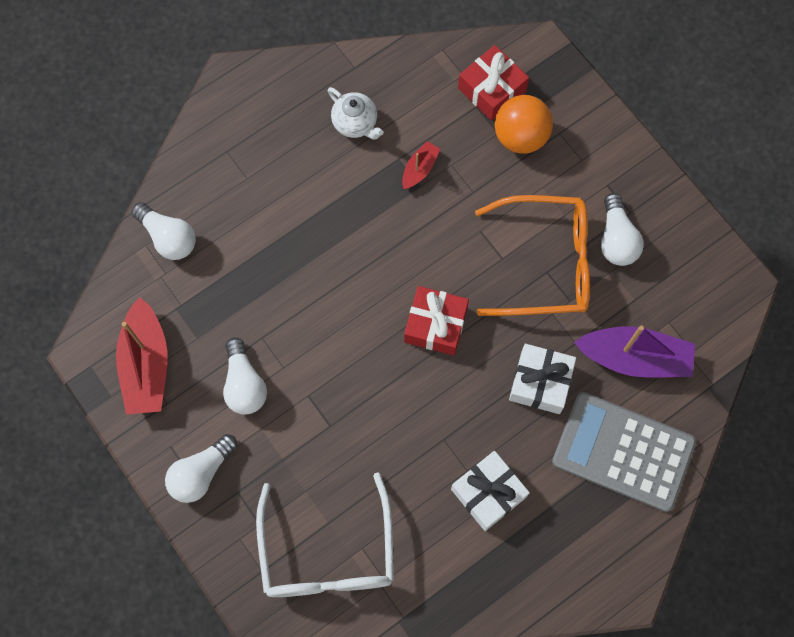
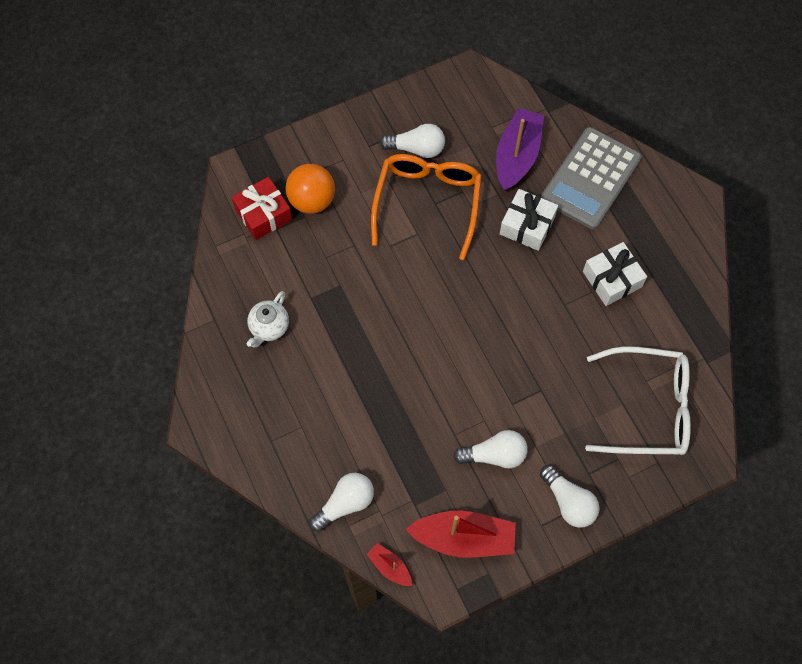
camera: 80 degrees left, 5 degrees down
(355, 123) = (269, 327): white teapot -> white teapot turned 150 degrees clockwise
(419, 169) = (324, 283): red boat -> red boat (390, 567)
(435, 325) = (466, 294): red gift -> none

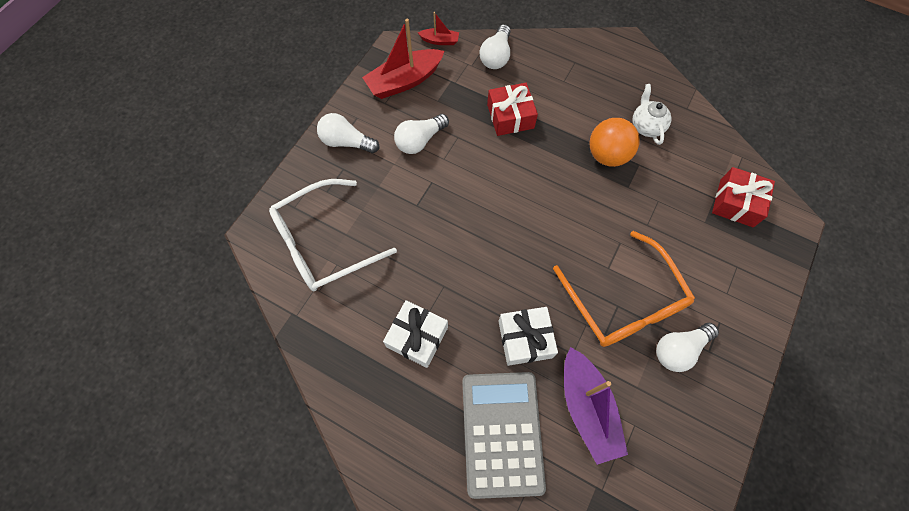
camera: 145 degrees right, 0 degrees up
(312, 200) = (714, 239): orange ball -> orange ball (607, 155)
(387, 422) = (510, 116): none -> red gift

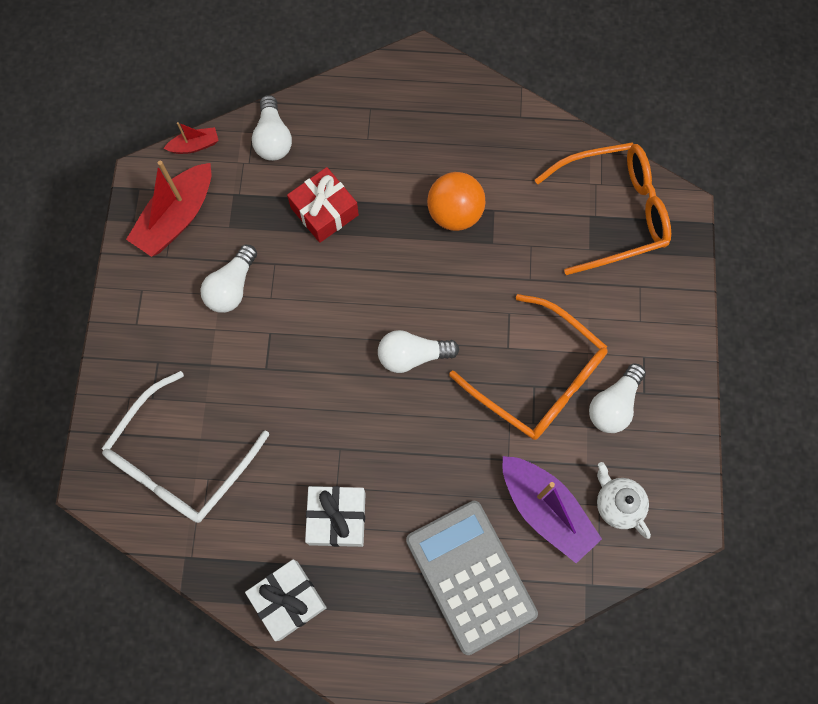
camera: 25 degrees left, 5 degrees up
(346, 142) = (145, 327): white light bulb -> white light bulb (412, 356)
(525, 339) = (452, 467): white gift -> white gift (288, 600)
(646, 126) = (484, 158): white teapot -> white teapot (617, 504)
(736, 203) = (614, 212): red gift -> orange glasses

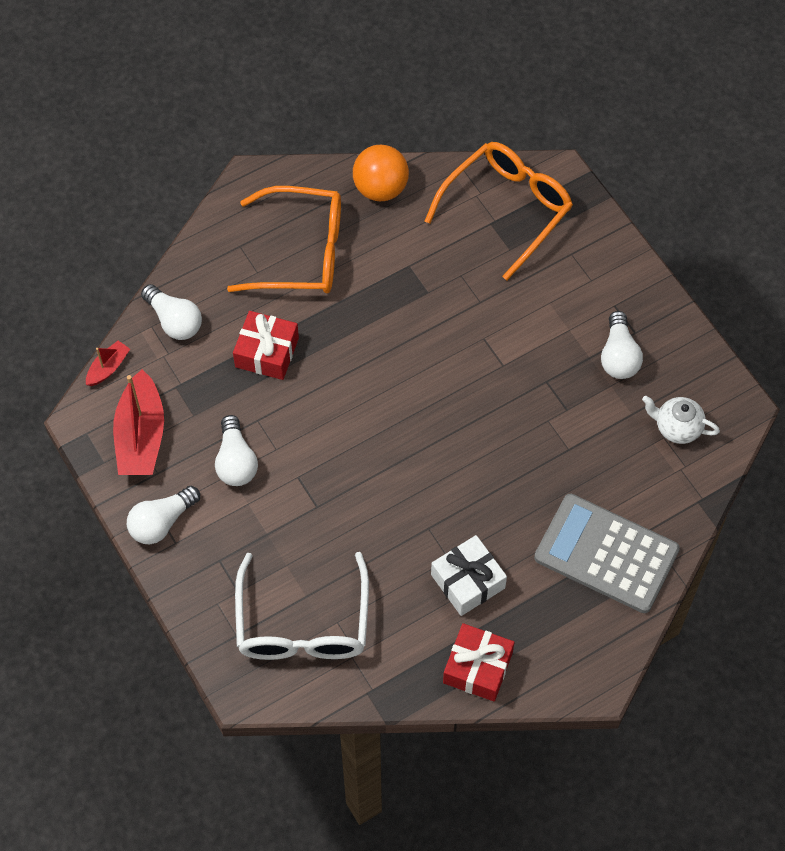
camera: 35 degrees left, 10 degrees down
(288, 600) = (477, 667): white gift -> red gift
(412, 356) = (431, 420): white light bulb -> white light bulb (162, 522)
(454, 214) = (379, 288): orange ball -> orange ball (380, 188)
(540, 379) = (547, 373): orange glasses -> orange glasses (302, 252)
(545, 510) = (626, 467): purple boat -> none

